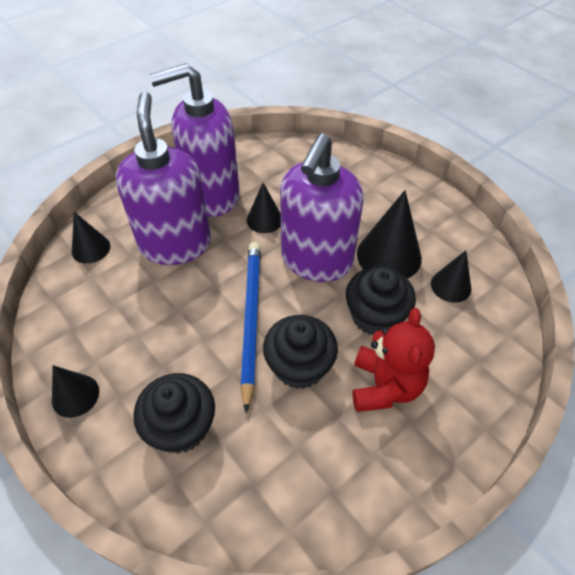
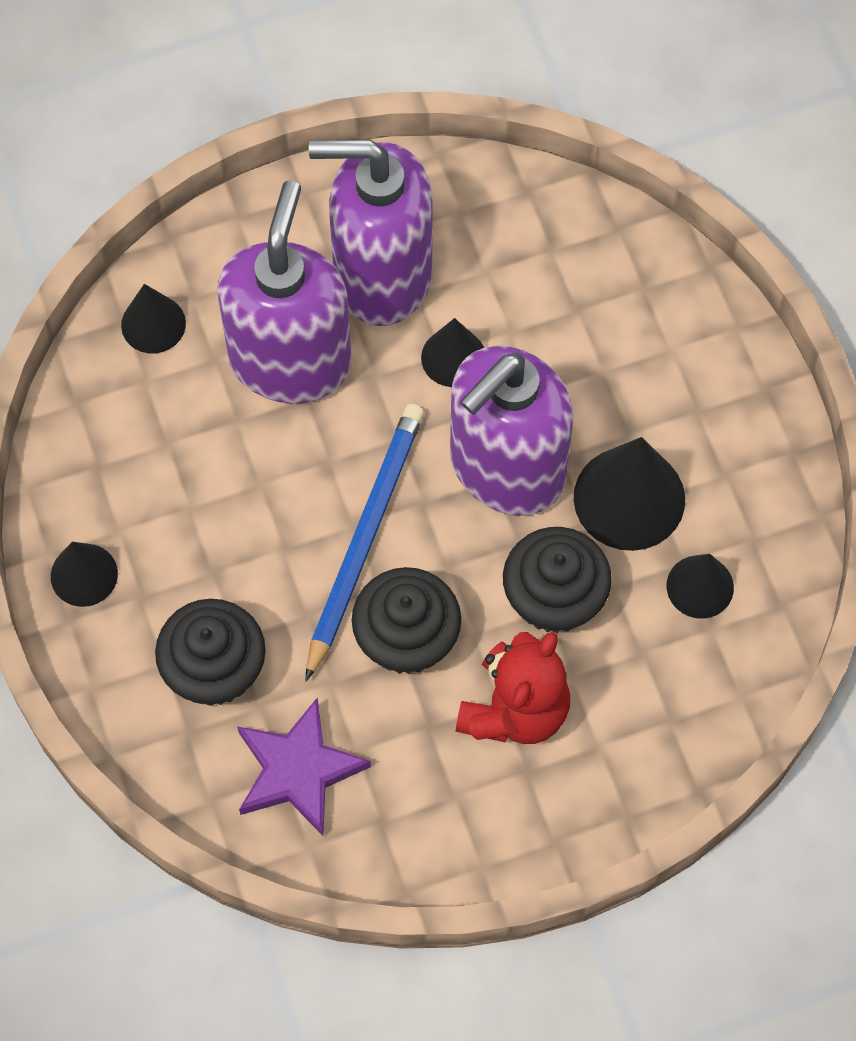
camera: 20 degrees right, 15 degrees up
(261, 476) = (298, 770): none -> purple star

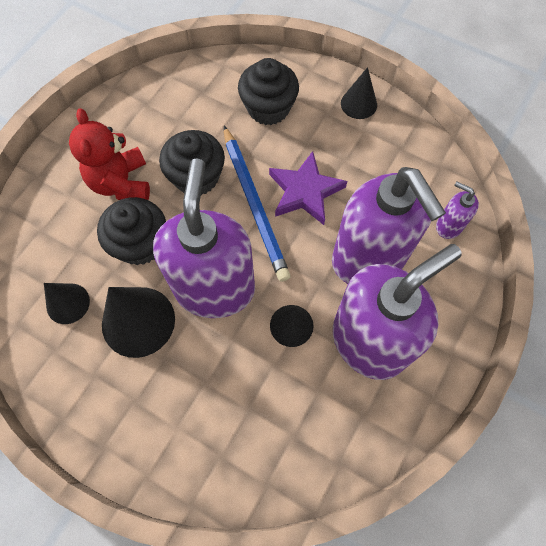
camera: 140 degrees right, 0 degrees up
(153, 324) = (448, 226): black cone -> purple soap dispenser
(298, 770) = (198, 97): purple star -> purple star (305, 191)

